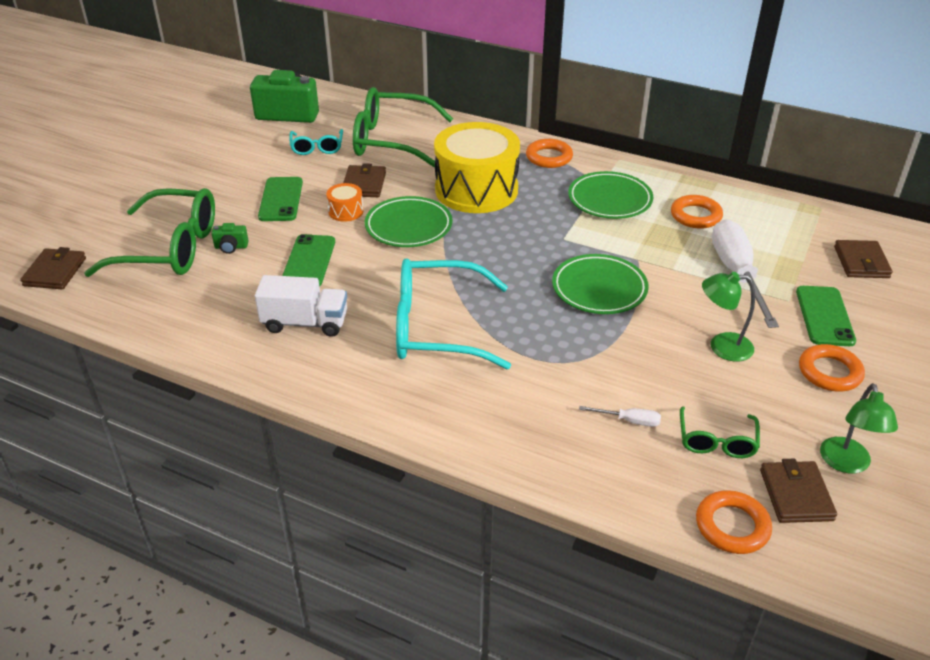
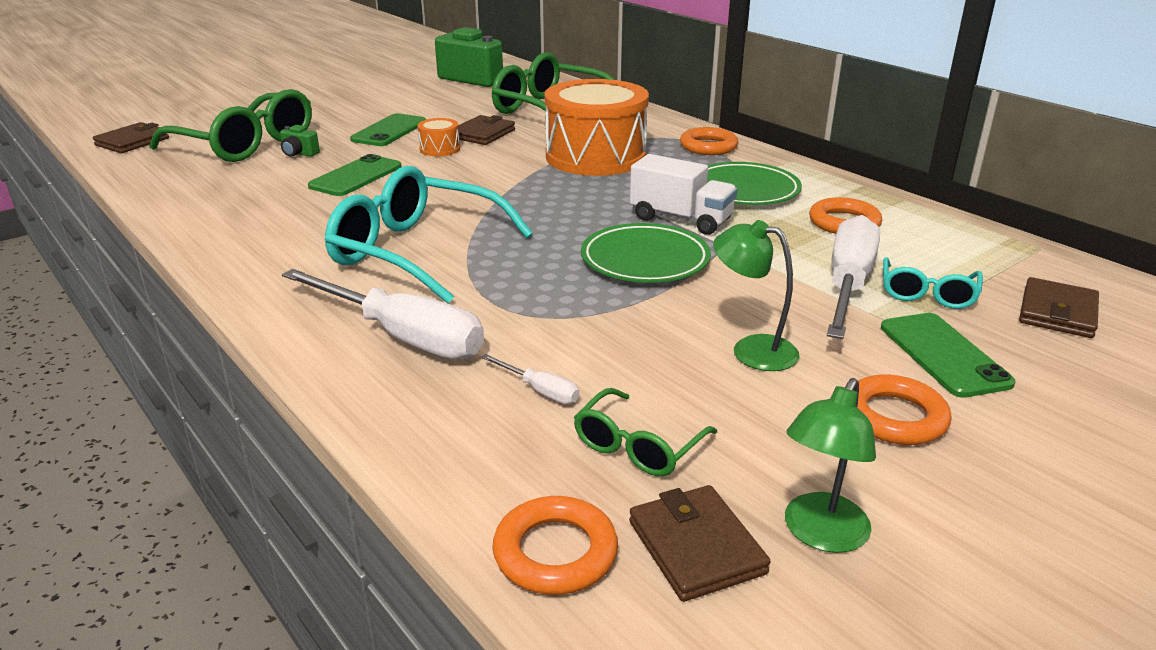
camera: 25 degrees right, 10 degrees down
(305, 323) = (290, 219): white truck -> white truck (681, 219)
(317, 148) = (470, 103): turquoise glasses -> turquoise glasses (927, 294)
(408, 226) = (488, 170): green plate -> none
(476, 190) = (595, 157): yellow drum -> orange drum
(503, 407) = (402, 336): none -> white screwdriver
(796, 495) = (696, 547): brown wallet -> brown wallet turned 45 degrees counterclockwise
(824, 316) = (943, 355): green phone -> green phone turned 45 degrees counterclockwise

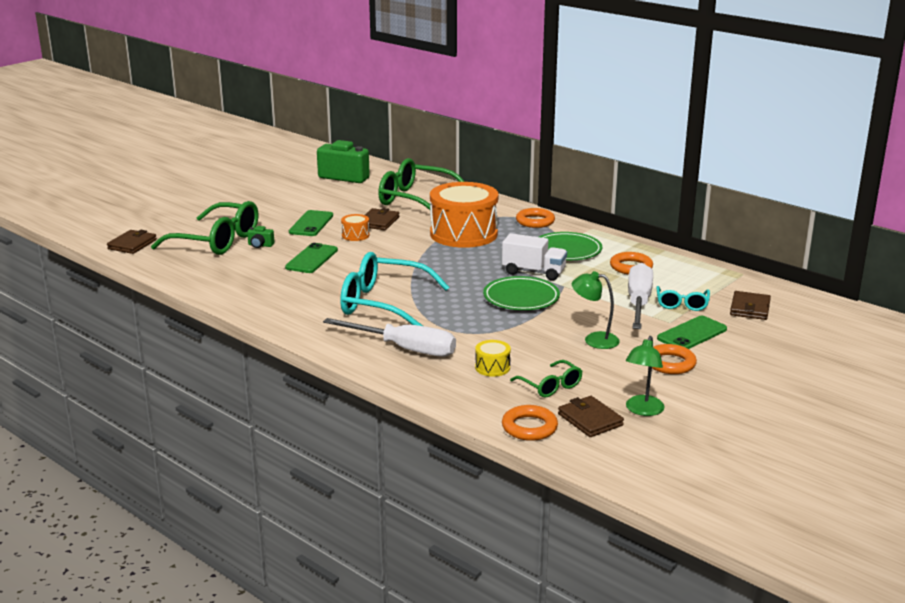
camera: 10 degrees left, 5 degrees down
(540, 391) = (492, 367): white screwdriver -> yellow drum
(637, 446) = (550, 386): green glasses -> green glasses turned 60 degrees counterclockwise
(943, 355) = (692, 334): green phone -> green phone turned 75 degrees clockwise

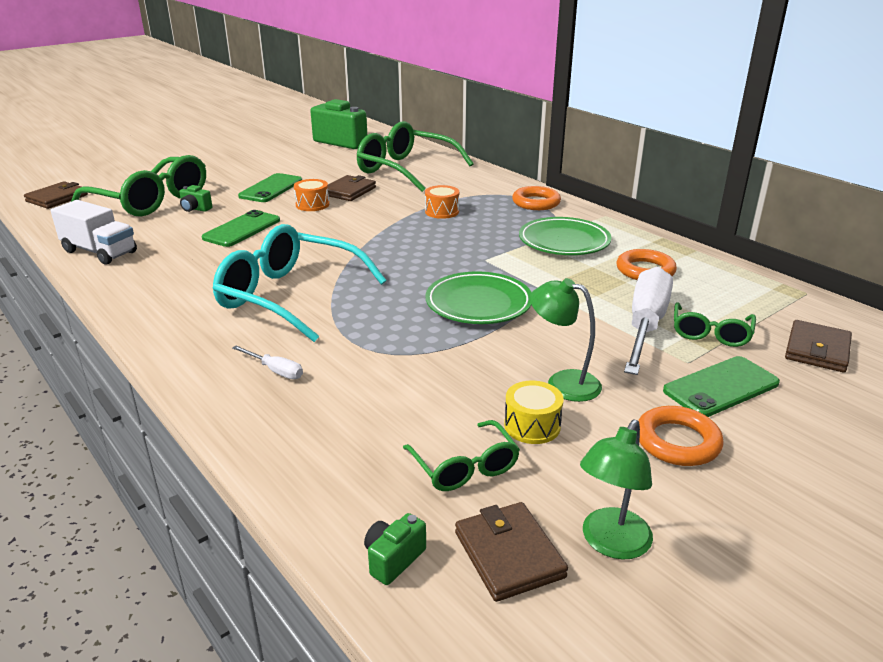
camera: 10 degrees right, 5 degrees up
(405, 349) = (275, 371): white screwdriver -> white screwdriver, size x0.42
(463, 234) = (442, 212): orange drum -> orange drum, size x0.41
(492, 367) = (387, 418): yellow drum -> yellow drum (532, 426)
(529, 427) = (393, 559): orange ring -> green camera
(533, 272) = (510, 267): white truck -> white truck (99, 252)
(682, 304) = (710, 333): turquoise glasses -> green glasses

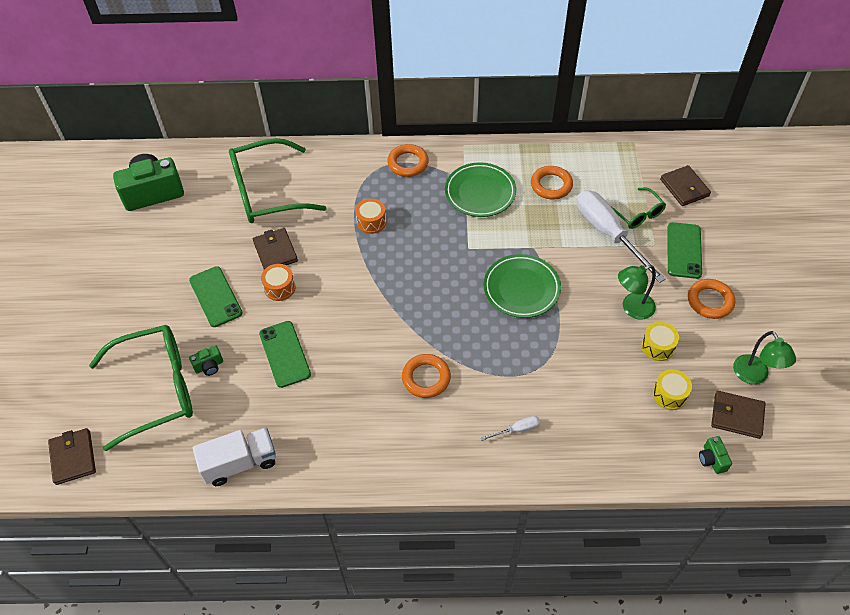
camera: 50 degrees left, 25 degrees up
(289, 296) = (426, 378): turquoise glasses -> orange ring
(465, 467) = (669, 394): green glasses -> yellow drum

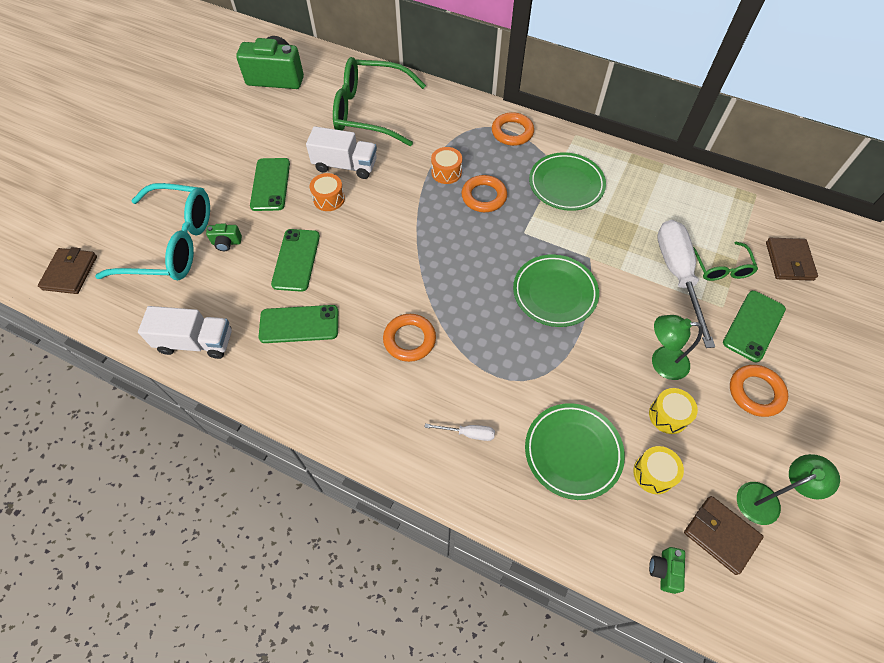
camera: 25 degrees right, 5 degrees up
(157, 389) = (172, 244): green glasses -> turquoise glasses
(275, 251) = (345, 165): brown wallet -> white truck
(323, 407) = (299, 324): none -> green phone
(551, 185) = (643, 204): orange ring -> orange ring (484, 196)
(603, 406) = (573, 452): none -> green plate
(754, 376) = (766, 499): green lamp -> green lamp turned 120 degrees counterclockwise

